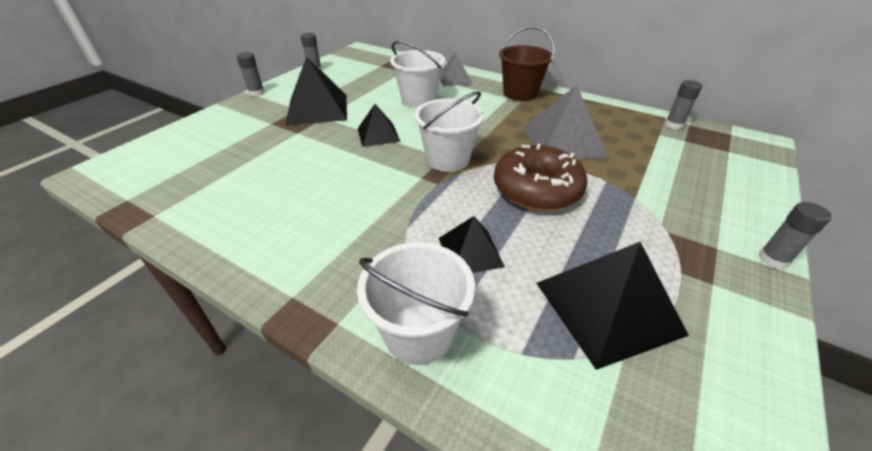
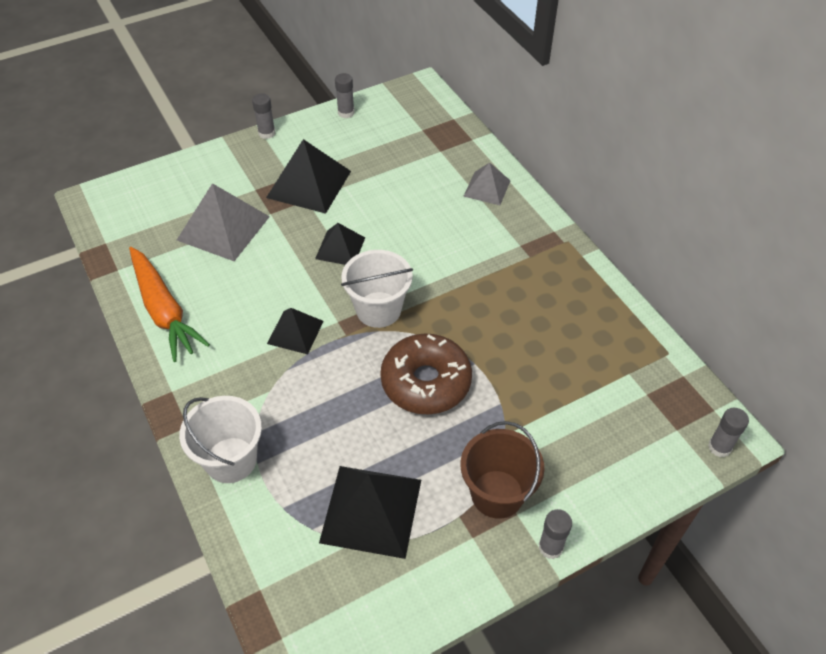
camera: 30 degrees right, 10 degrees up
(234, 229) = (164, 310): none -> orange carrot
(418, 99) = (419, 209): white bucket -> none
(470, 252) = (315, 416): black pyramid -> black pyramid (295, 332)
(520, 93) = (539, 244): brown bucket -> brown bucket (497, 494)
(562, 141) = (511, 336): grey pyramid -> grey pyramid (223, 228)
(673, 125) = (663, 368): grey glue stick -> grey glue stick (719, 447)

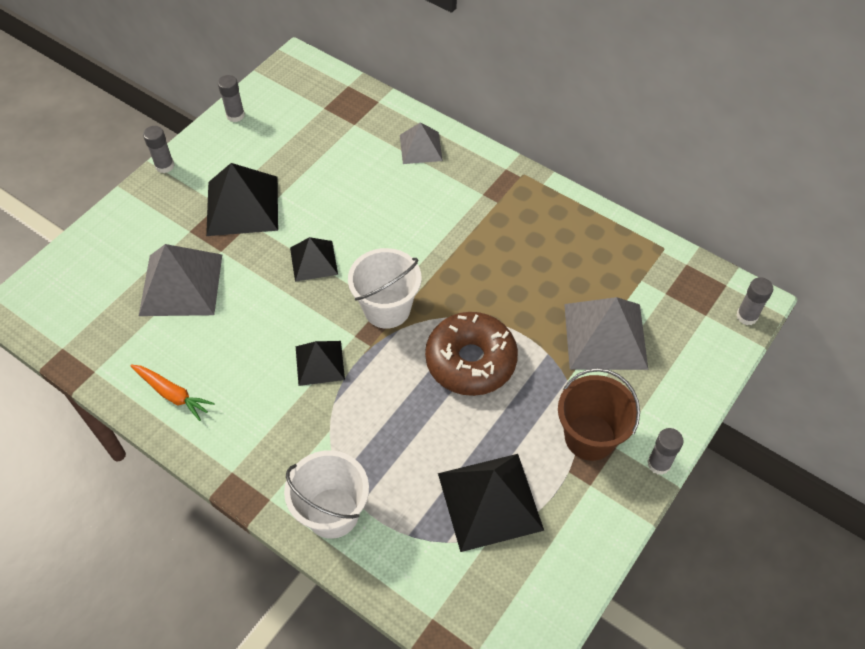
camera: 25 degrees left, 5 degrees up
(164, 310) = (172, 394): orange carrot -> orange carrot, size x0.57
(564, 409) = (605, 336): none -> grey pyramid

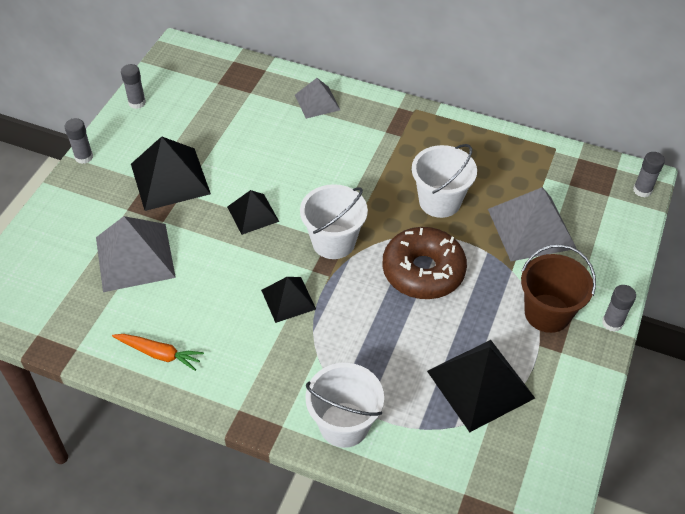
camera: 15 degrees left, 5 degrees down
(515, 285) = (439, 201): none -> white bucket

